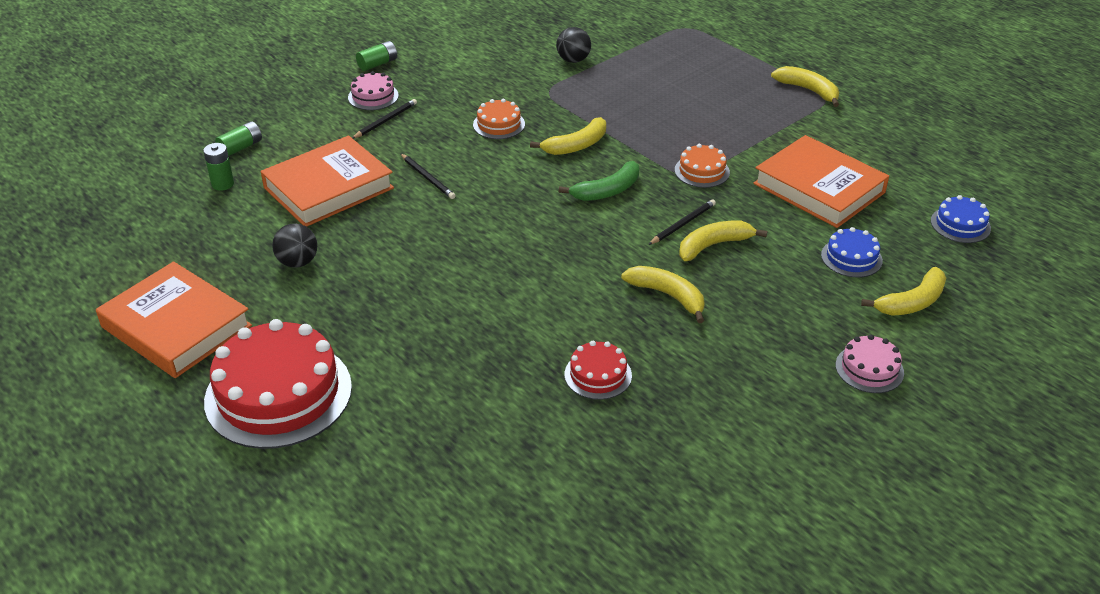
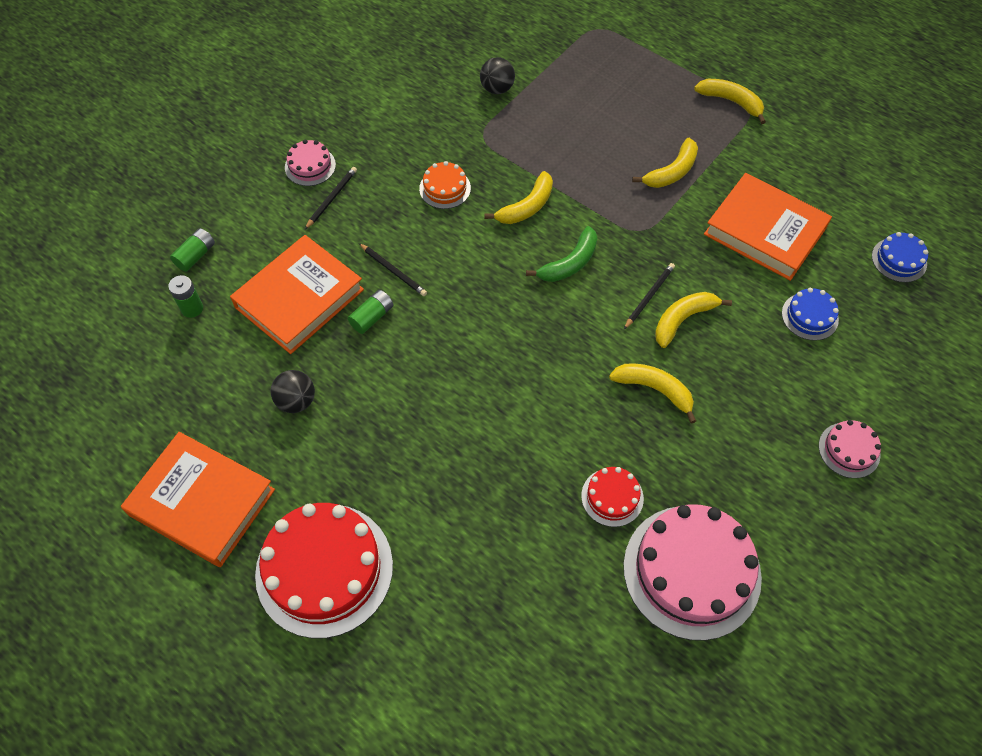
camera: 10 degrees left, 20 degrees up
(377, 64) = (302, 119): green battery -> green battery (372, 317)
(667, 446) = (692, 571): none -> pink cake
(702, 171) = (652, 224): orange cake -> none
(911, 302) = (872, 363): yellow banana -> yellow banana (671, 172)

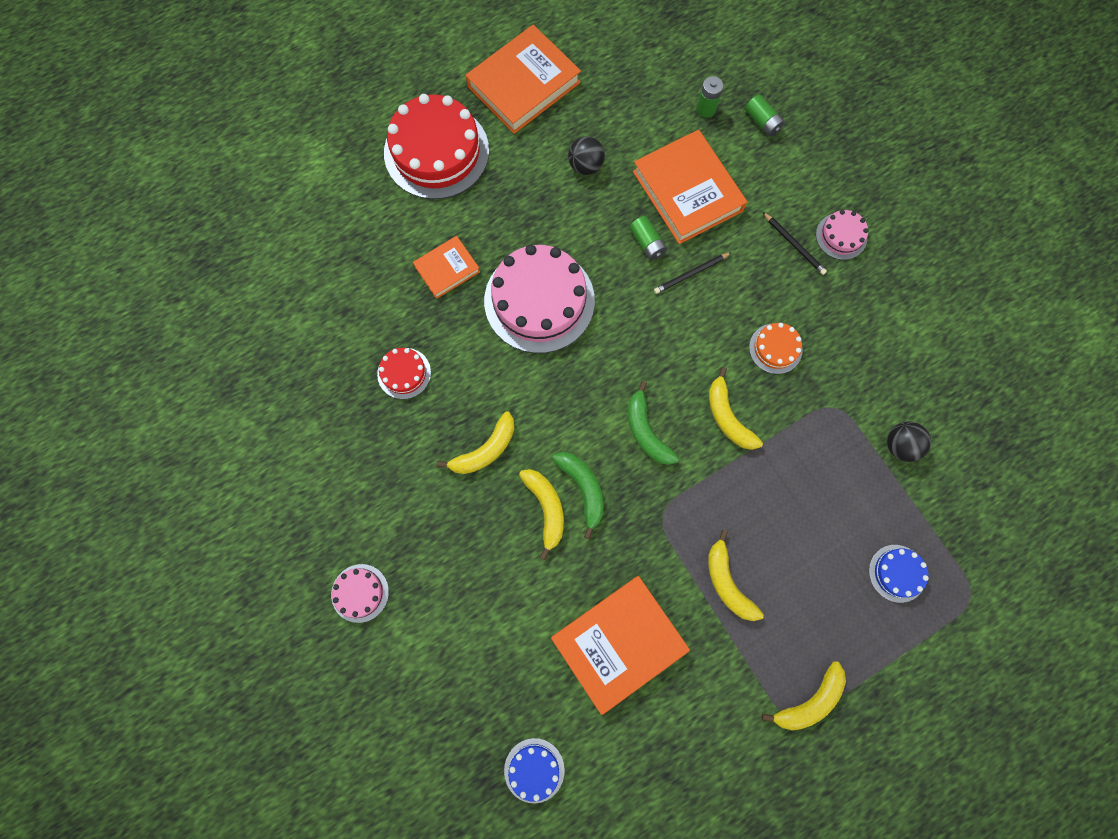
camera: 110 degrees right, 15 degrees up
(473, 499) = (447, 269): none -> orange book
(649, 296) = (583, 489): black pencil -> green banana
(692, 571) = (319, 407): pink cake -> pink cake (539, 300)
(809, 316) = (504, 634): blue cake -> blue cake (897, 573)

